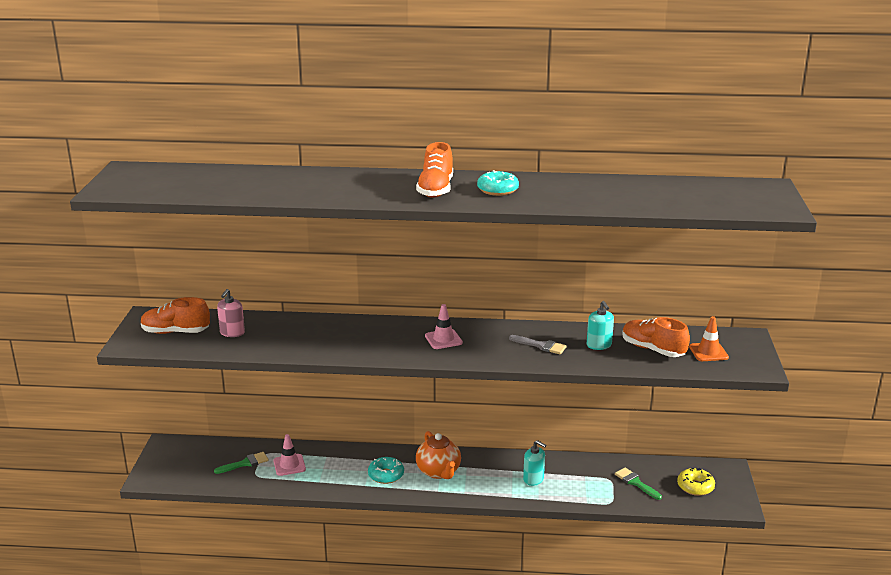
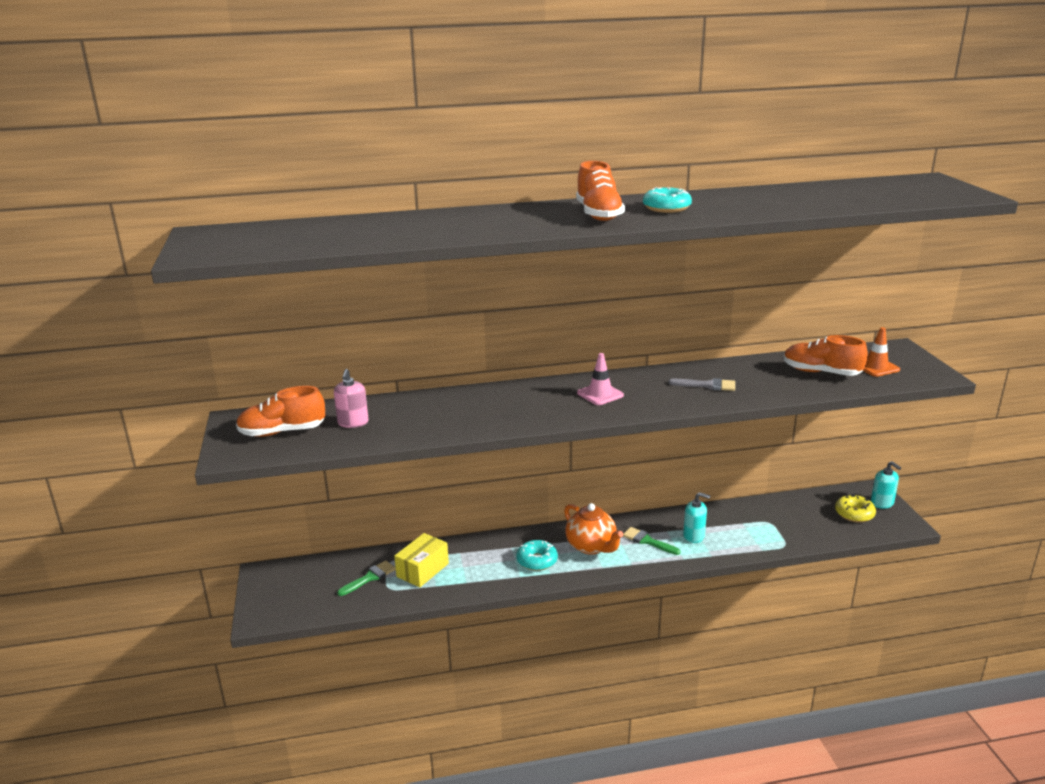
camera: 15 degrees left, 0 degrees up
(289, 465) = (422, 570): pink traffic cone -> yellow box
(599, 345) = (765, 376): turquoise soap dispenser -> turquoise soap dispenser (882, 503)
(636, 483) = (796, 520): green brush -> green brush (647, 541)

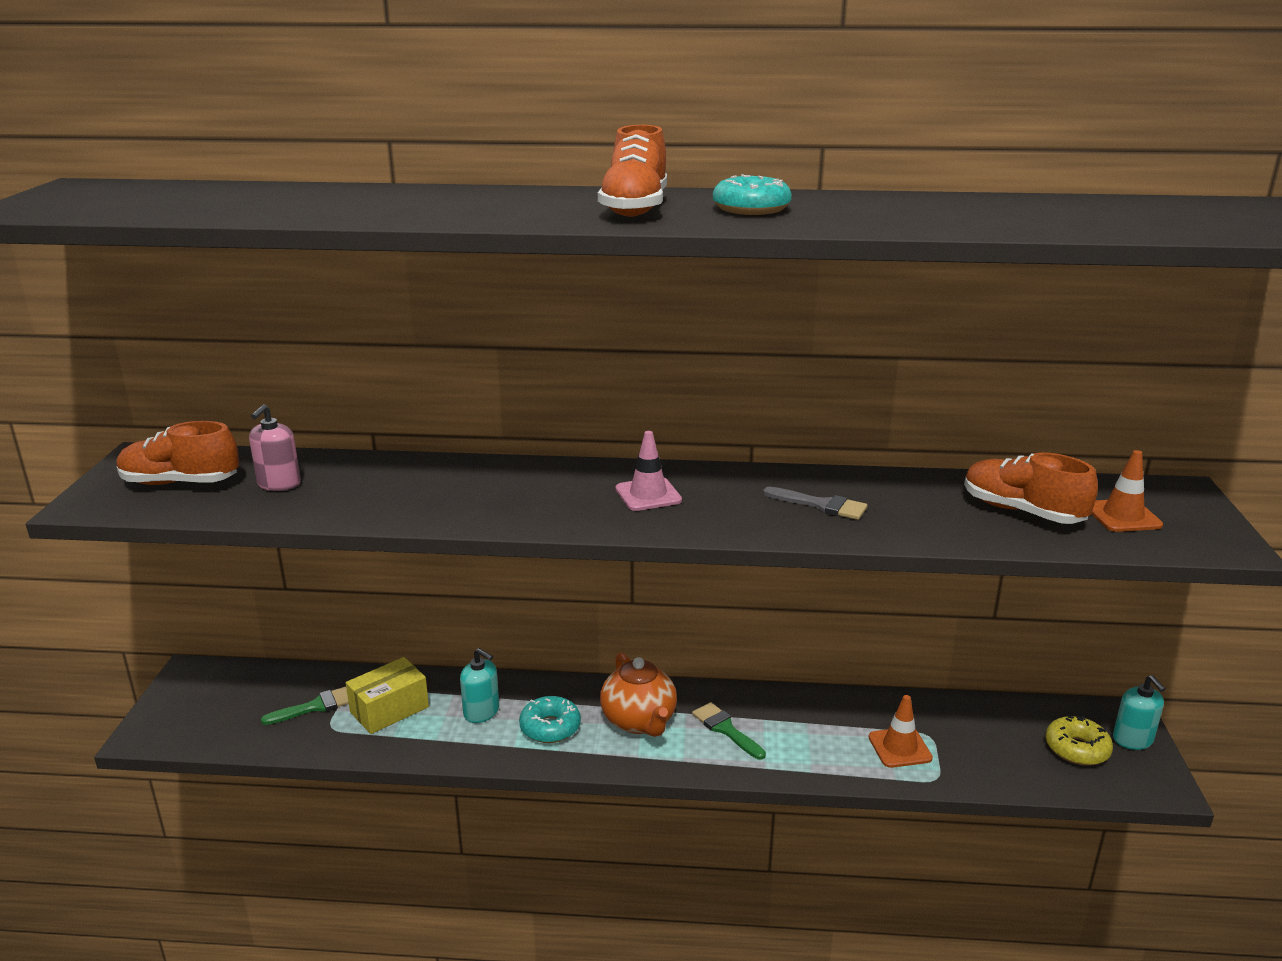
camera: 15 degrees right, 0 degrees up
(694, 536) = (799, 735): turquoise soap dispenser -> turquoise soap dispenser (481, 712)
(755, 532) = (899, 748): none -> orange traffic cone

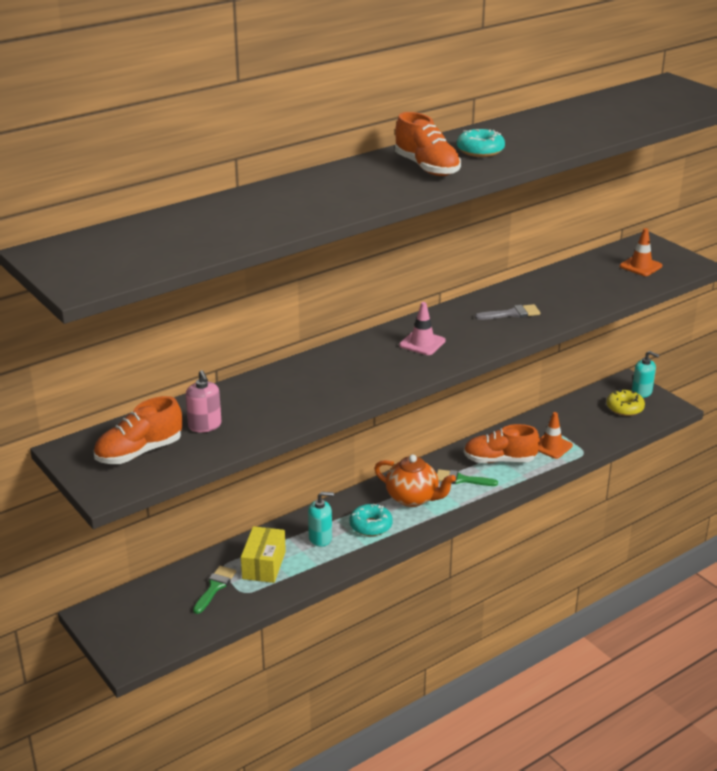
camera: 40 degrees left, 5 degrees up
(1022, 511) = (599, 281): orange shoe -> orange shoe (499, 460)

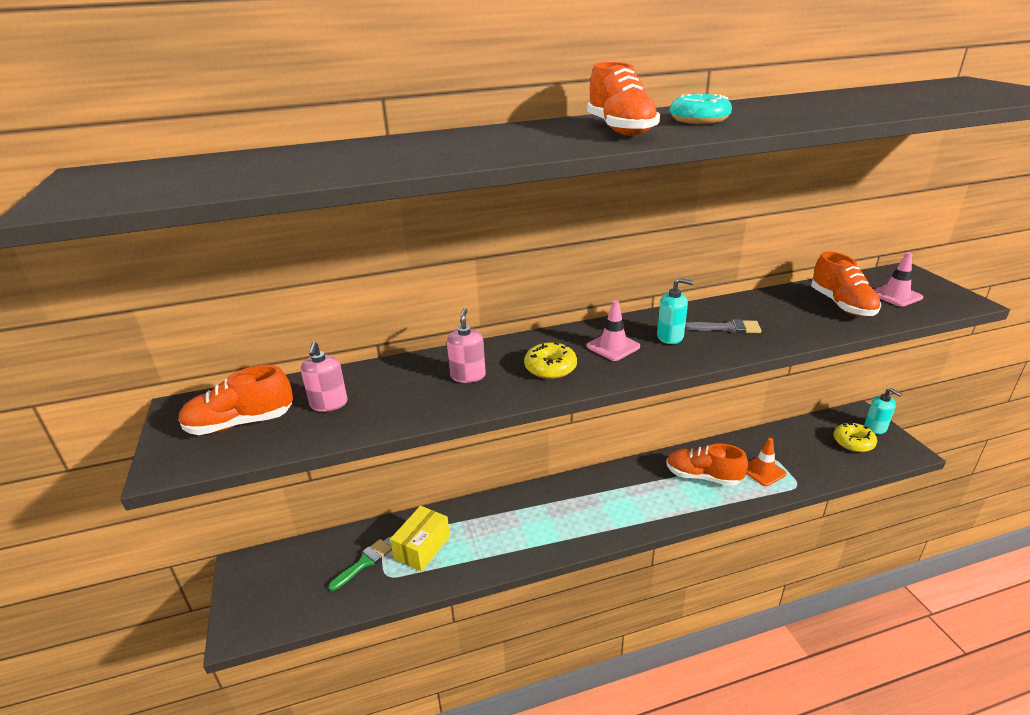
camera: 20 degrees right, 0 degrees up
(311, 385) = (468, 375): none -> pink soap dispenser
(320, 538) = (490, 528): turquoise soap dispenser -> turquoise soap dispenser (670, 336)
(371, 526) = (545, 525): turquoise donut -> none
(378, 368) = (550, 368): none -> yellow donut
(413, 498) = (599, 502): orange teapot -> none
(461, 479) = (656, 491): green brush -> none
(599, 280) = (842, 305): none -> orange shoe
(640, 266) = (895, 295): orange traffic cone -> pink traffic cone

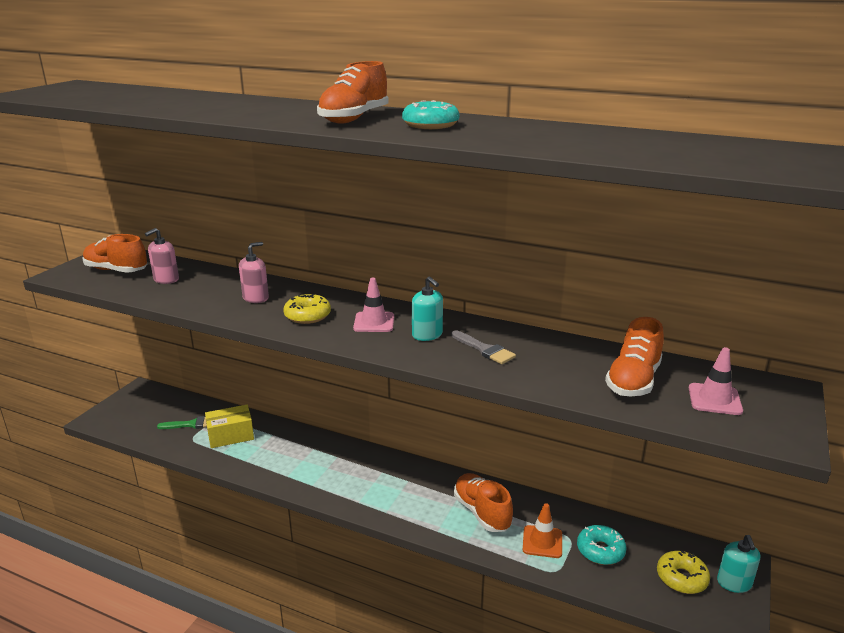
camera: 40 degrees right, 5 degrees down
(797, 454) = (600, 550): none -> turquoise donut

